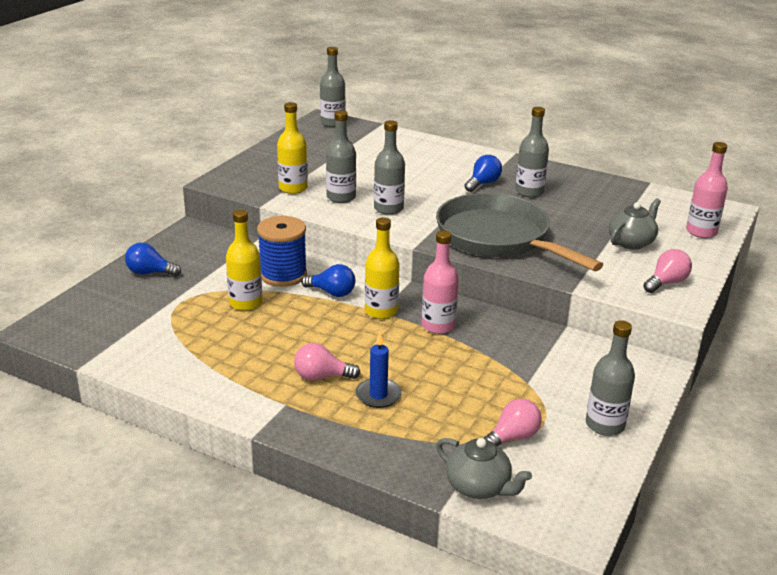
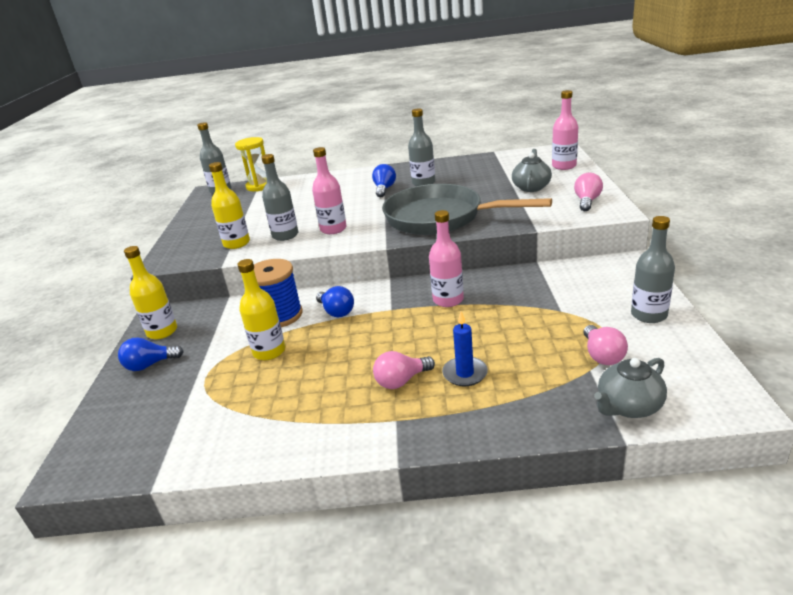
camera: 25 degrees left, 0 degrees up
(332, 292) = (336, 312): blue light bulb -> blue light bulb turned 60 degrees clockwise
(371, 132) = (259, 186): none -> yellow hourglass
(381, 311) = (392, 308): yellow bottle -> yellow bottle (162, 331)
(388, 208) = (333, 229): grey bottle -> pink bottle
(479, 487) = (628, 406): grey teapot -> grey teapot turned 135 degrees clockwise
(512, 438) = (602, 355): pink light bulb -> pink light bulb turned 150 degrees clockwise

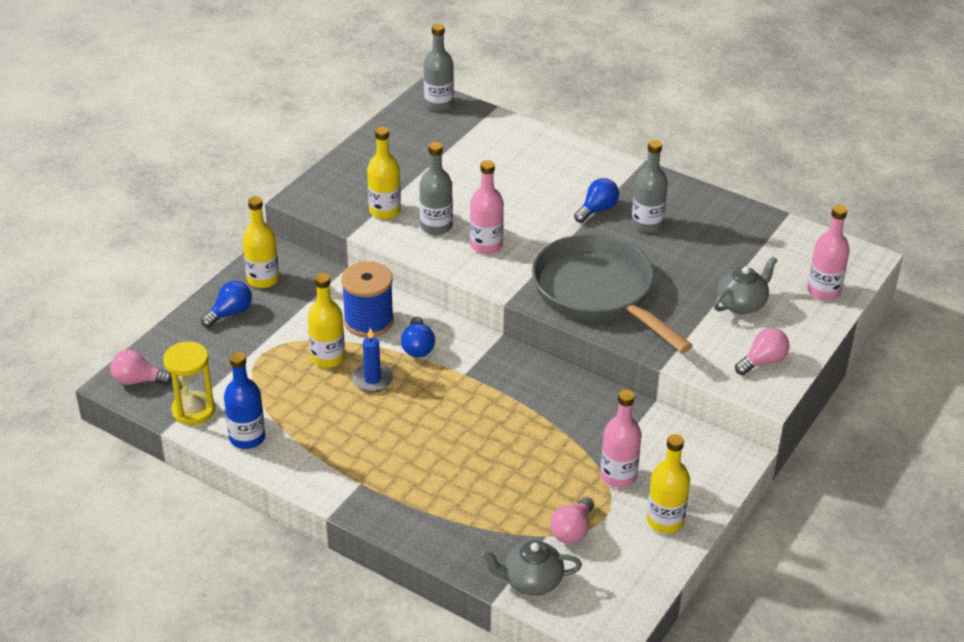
camera: 30 degrees right, 10 degrees up
(150, 365) = (230, 313): blue light bulb -> blue light bulb turned 120 degrees clockwise
(250, 445) = (247, 438): none -> blue bottle
(259, 186) = (482, 121): yellow hourglass -> yellow hourglass (193, 410)
(401, 381) = (398, 452): pink light bulb -> pink light bulb (138, 380)
(448, 300) = (522, 395): pink bottle -> pink bottle (618, 476)
(465, 373) = (450, 477): blue candle -> blue candle (372, 379)
(648, 315) = (665, 521): grey bottle -> yellow bottle

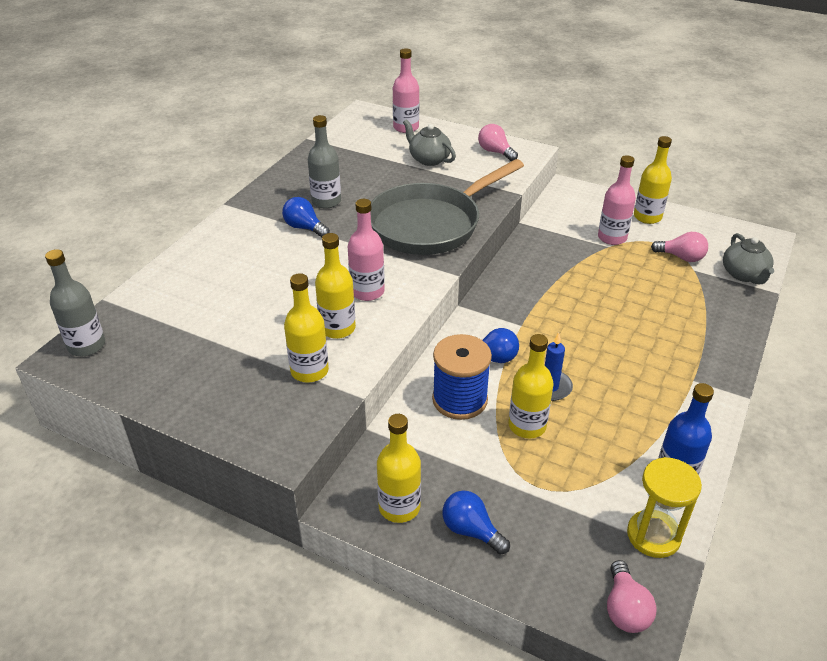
camera: 95 degrees left, 0 degrees up
(436, 226) = (337, 328): grey bottle -> yellow bottle

